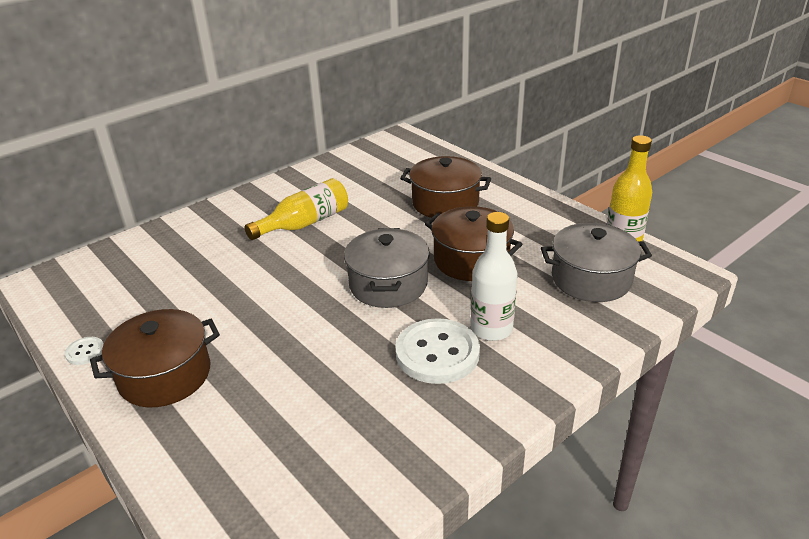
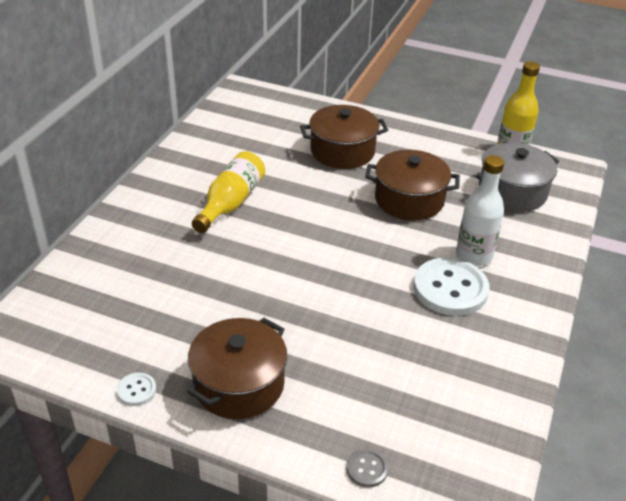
camera: 30 degrees left, 5 degrees up
(196, 495) = (367, 469): none -> grey button
(388, 284) = (360, 241): grey pot -> none

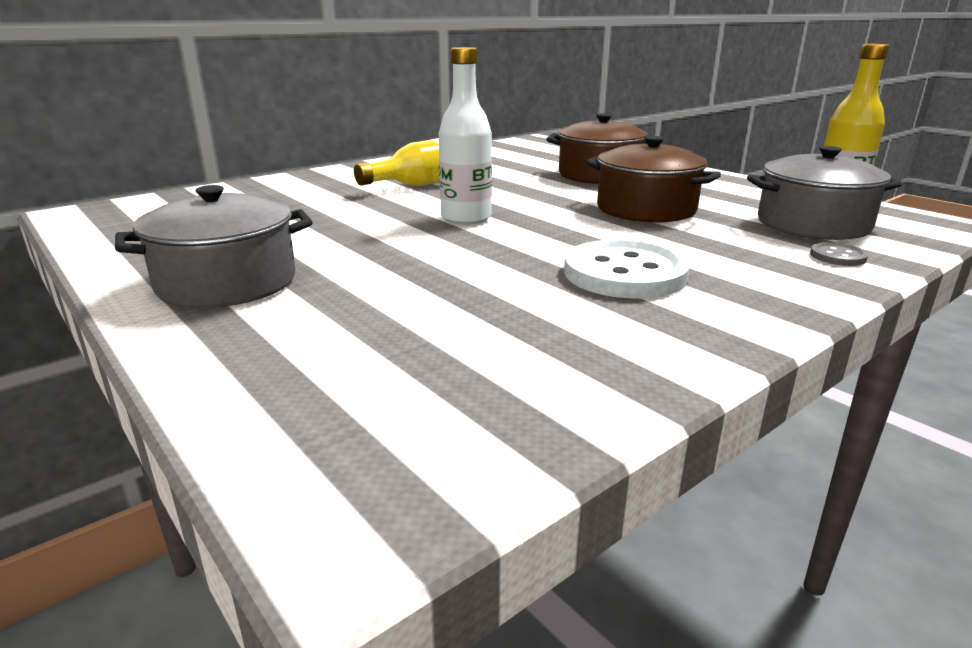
camera: 30 degrees right, 15 degrees down
(136, 390) = (119, 262): white button -> none
(239, 384) = (227, 283): brown pot -> grey pot
(367, 469) = (251, 397): grey button -> grey button (837, 256)
(473, 256) = (695, 257): white bottle -> white bottle (466, 218)

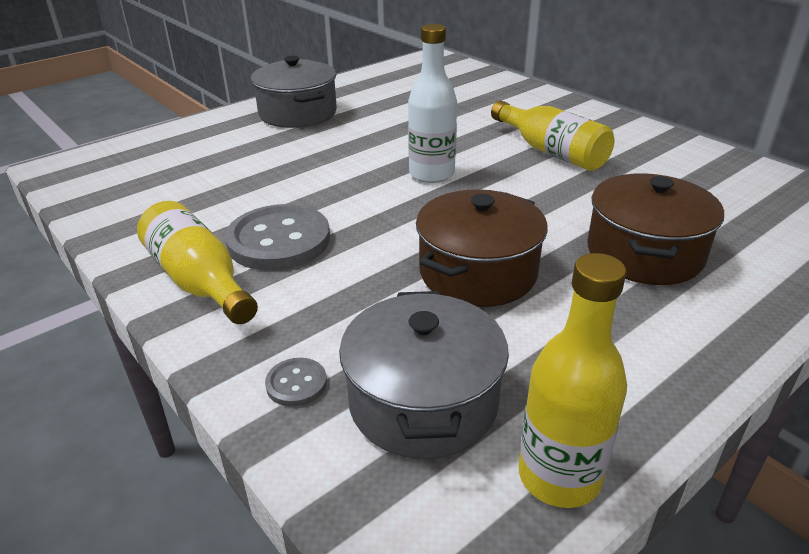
camera: 90 degrees right, 10 degrees up
(624, 274) = (279, 240): white button -> grey button
(729, 305) = (199, 281): none -> yellow bottle

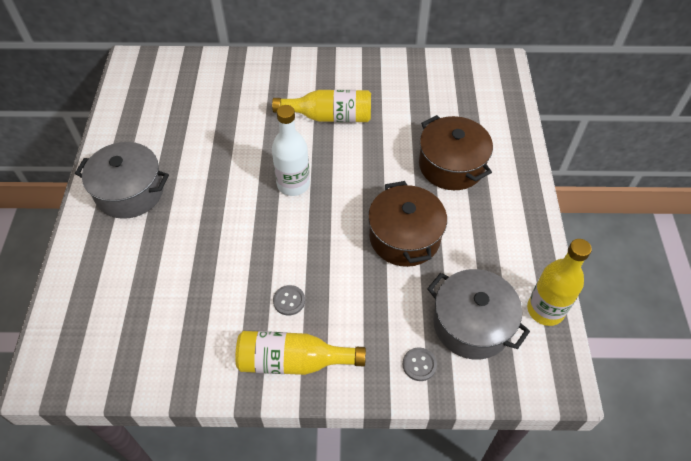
camera: 50 degrees left, 20 degrees up
(279, 240) = (289, 301): grey button -> grey button, size x0.45

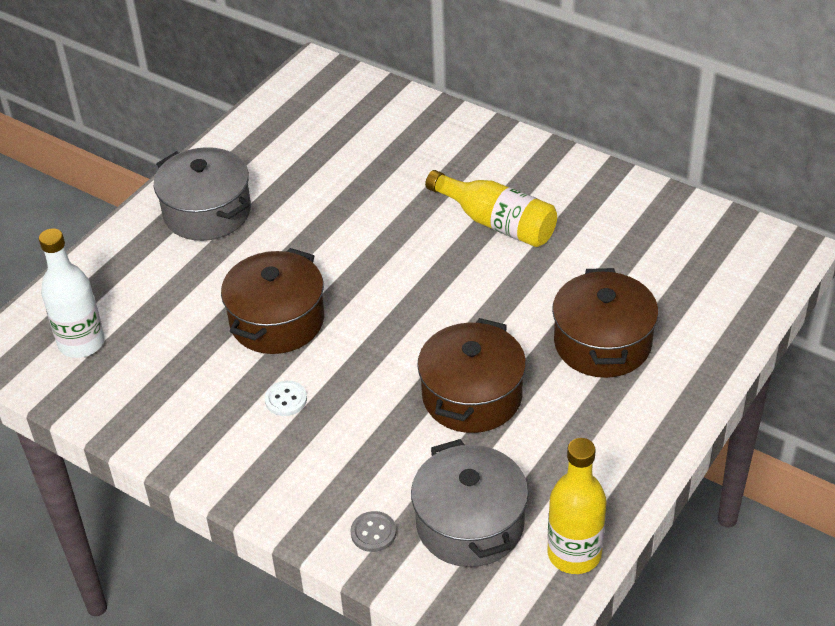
camera: 35 degrees right, 10 degrees down
(239, 247) = (277, 321): none -> brown pot
(289, 301) = (286, 399): grey button -> white button
(293, 184) = (390, 281): white bottle -> white bottle (81, 343)
(293, 361) = (242, 460): yellow bottle -> none

